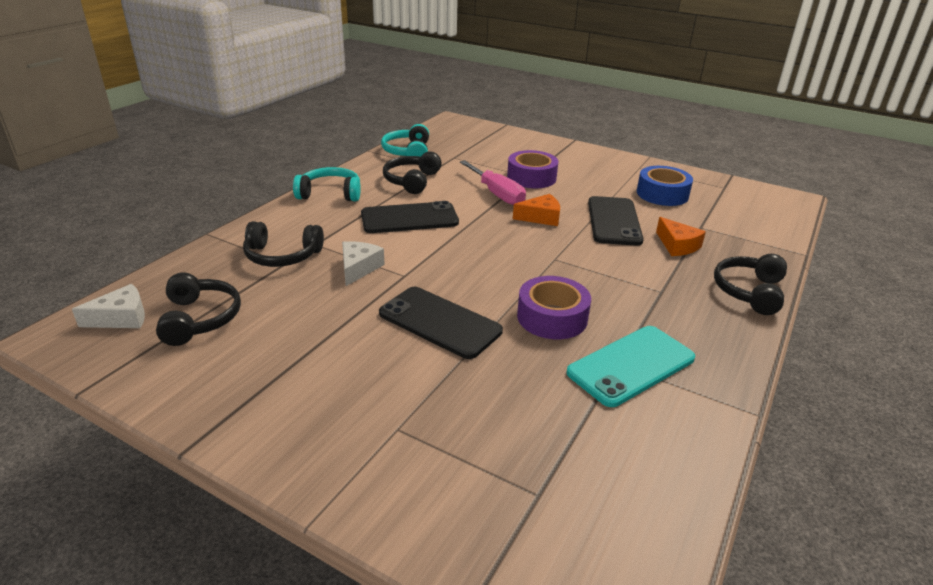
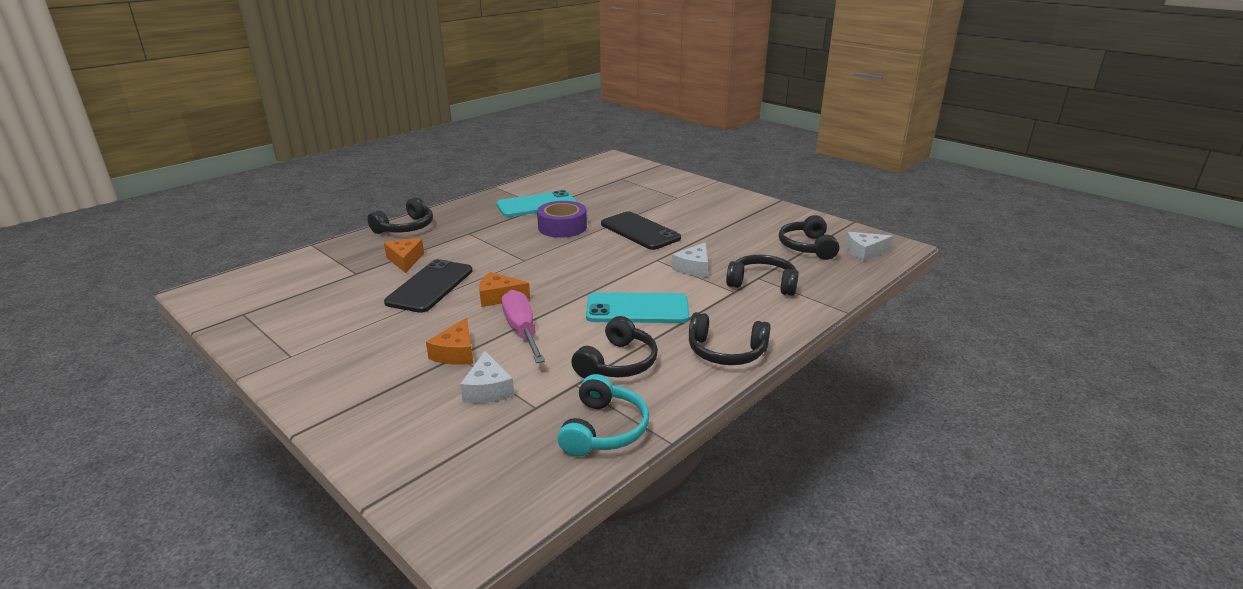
camera: 165 degrees left, 5 degrees down
(330, 194) = (726, 352): turquoise headphones -> black headphones
(409, 218) = (637, 309): black phone -> turquoise phone
(490, 162) = (488, 389): none -> white cheese
(531, 177) = (456, 353): purple tape -> orange cheese
(662, 194) = (330, 312): blue tape -> none

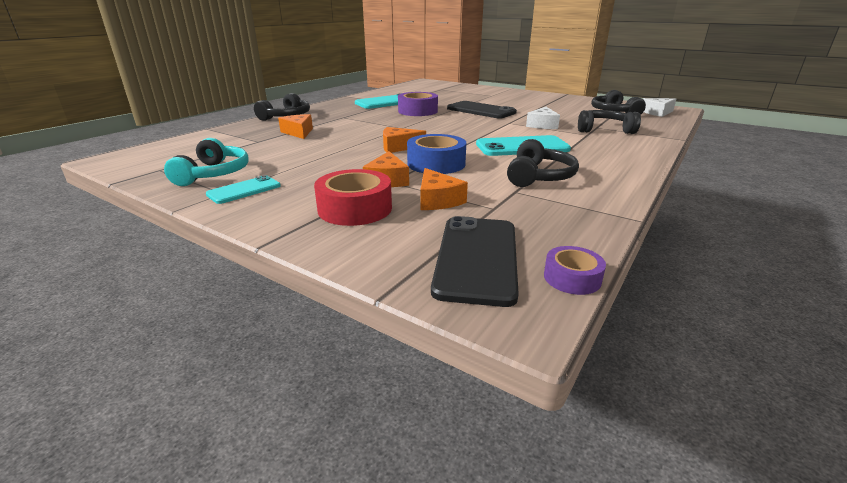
camera: 10 degrees left, 0 degrees up
(311, 354) = (244, 190): none -> turquoise phone
(401, 393) = (355, 209): none -> red tape
(430, 286) = (332, 145): black phone -> black phone (477, 258)
(488, 389) = (437, 200): white cheese -> orange cheese
(522, 331) = (436, 164): pink screwdriver -> blue tape
(542, 507) = (572, 278): none -> purple tape
(603, 429) = (572, 217): turquoise headphones -> turquoise headphones (213, 174)
(726, 352) = (621, 164): black headphones -> none

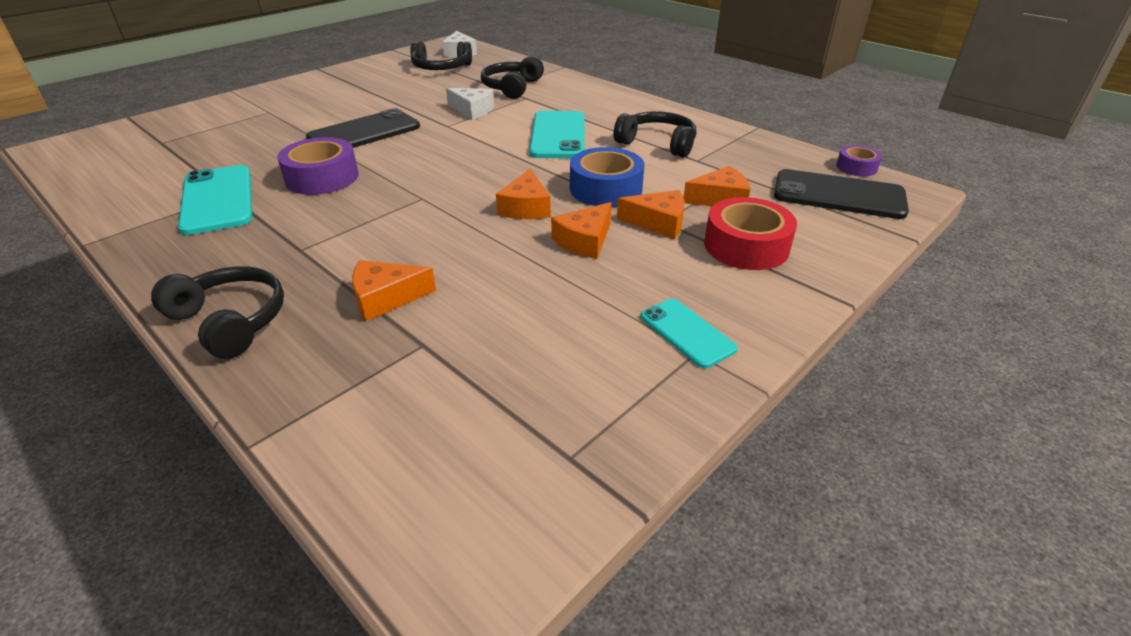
camera: 80 degrees left, 10 degrees up
(213, 174) = (609, 375): turquoise headphones -> none
(357, 162) = (584, 241): none -> orange cheese

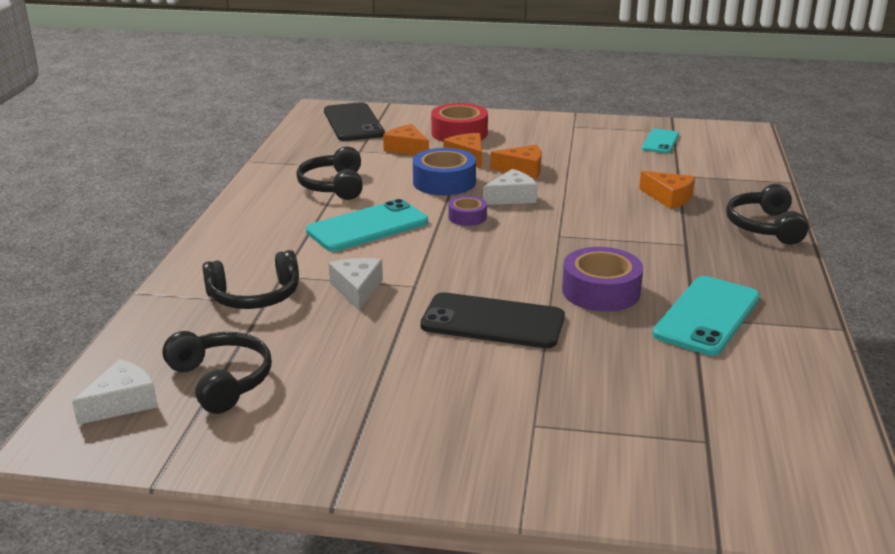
camera: 125 degrees left, 10 degrees down
(526, 207) = (512, 197): orange cheese -> white cheese
(687, 332) = (563, 130): turquoise phone -> turquoise phone (660, 142)
(856, 167) = (297, 124): purple tape -> purple tape (467, 217)

